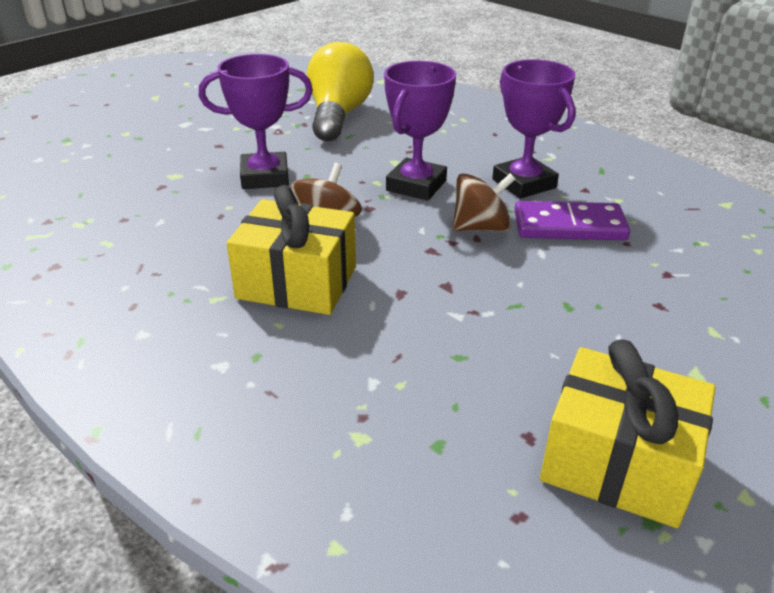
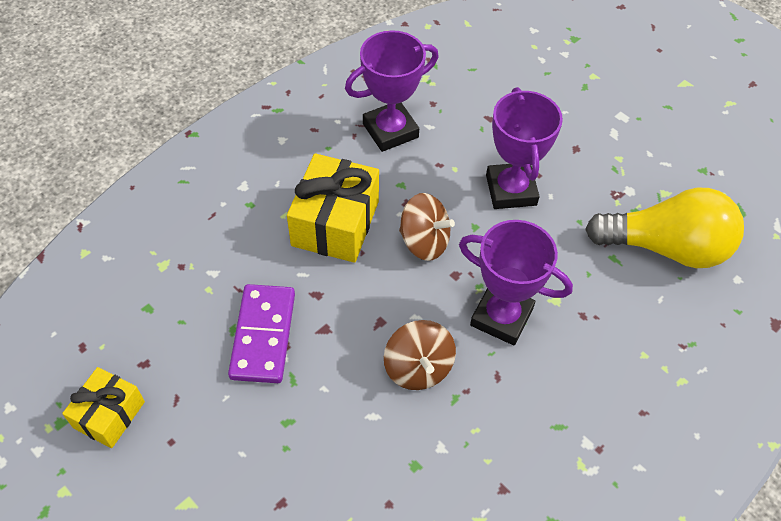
camera: 90 degrees right, 20 degrees up
(524, 184) = (512, 424): purple trophy -> purple trophy (390, 130)
(569, 226) = (421, 452): purple domino -> purple domino (263, 335)
(617, 463) = (109, 415): yellow gift -> yellow gift, size x0.61

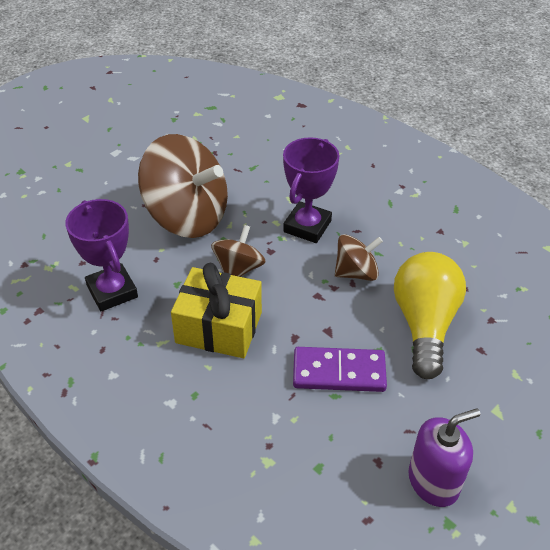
camera: 90 degrees left, 10 degrees down
(109, 415) = (433, 482): yellow gift -> purple soap dispenser
(511, 190) = (187, 216): purple trophy -> brown spinning top
(666, 247) = (243, 142): yellow light bulb -> yellow light bulb (424, 324)

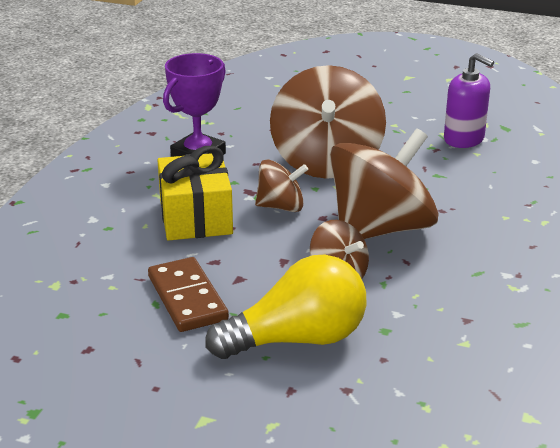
camera: 65 degrees right, 15 degrees down
(307, 226) = (380, 229): purple trophy -> brown spinning top
(339, 372) = (187, 298): purple domino -> brown domino
(433, 482) = (80, 391): purple soap dispenser -> purple soap dispenser (464, 139)

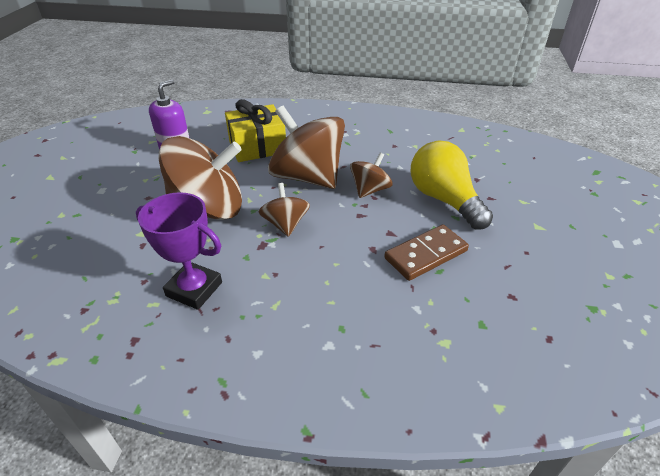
camera: 100 degrees left, 10 degrees up
(195, 217) = (311, 270): yellow gift -> yellow gift (257, 147)

